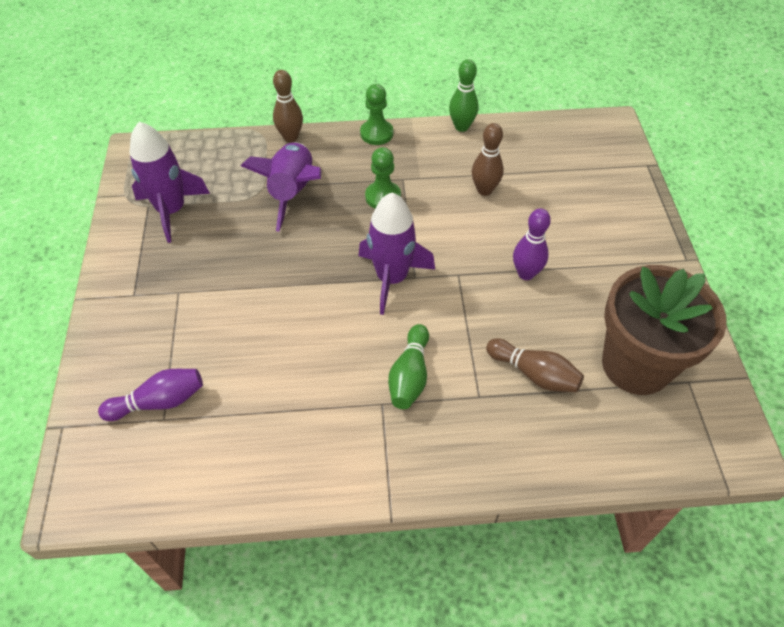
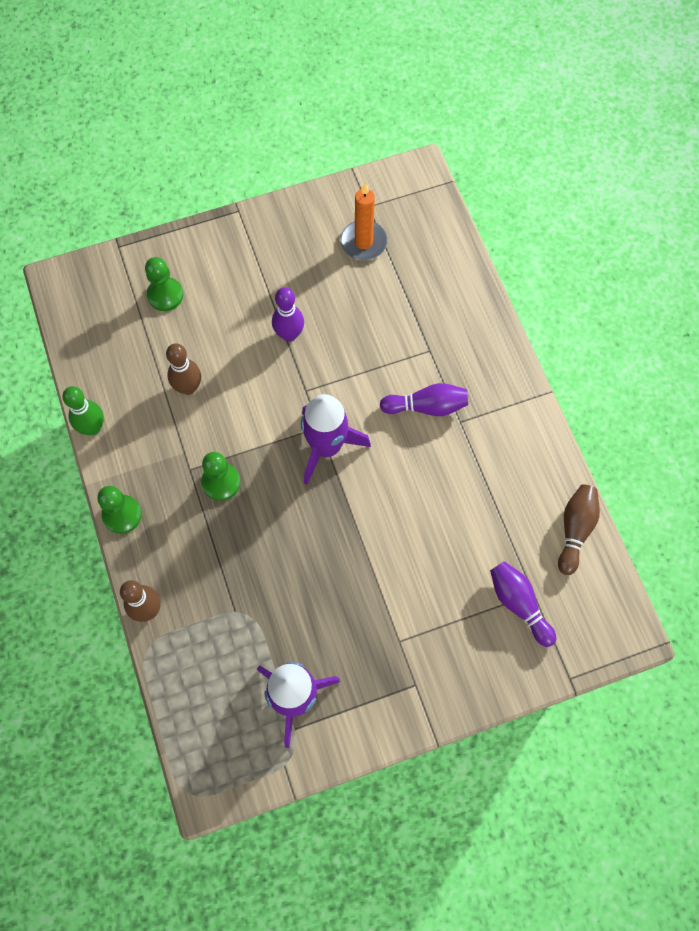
camera: 105 degrees left, 15 degrees up
(292, 193) = (237, 576): purple rocket -> none
(410, 375) = (427, 406): green bowling pin -> purple bowling pin
(534, 374) = (395, 313): brown bowling pin -> brown bowling pin (575, 530)
(587, 189) = (165, 295): none -> green pawn
(636, 365) = (363, 242): brown flower pot -> orange candle

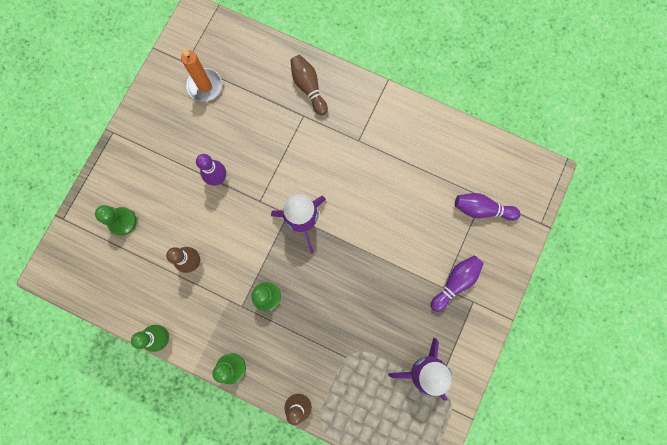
camera: 45 degrees left, 10 degrees up
(427, 406) = (333, 148): purple bowling pin -> purple bowling pin (455, 282)
(575, 530) = (471, 144): brown bowling pin -> brown bowling pin (308, 88)

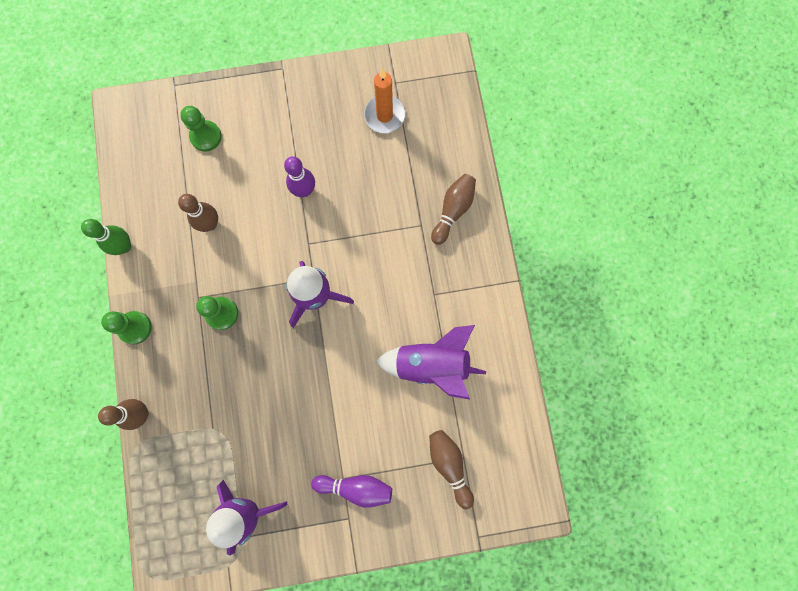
camera: 55 degrees right, 0 degrees up
(406, 175) = (432, 364): none -> purple rocket
(482, 209) = (449, 465): purple bowling pin -> brown bowling pin

